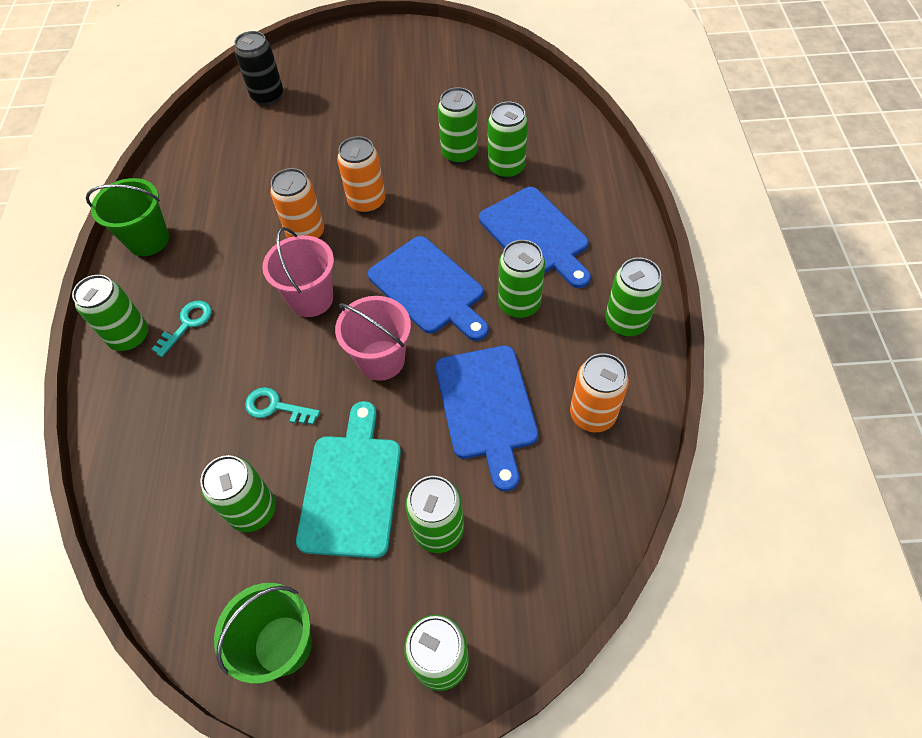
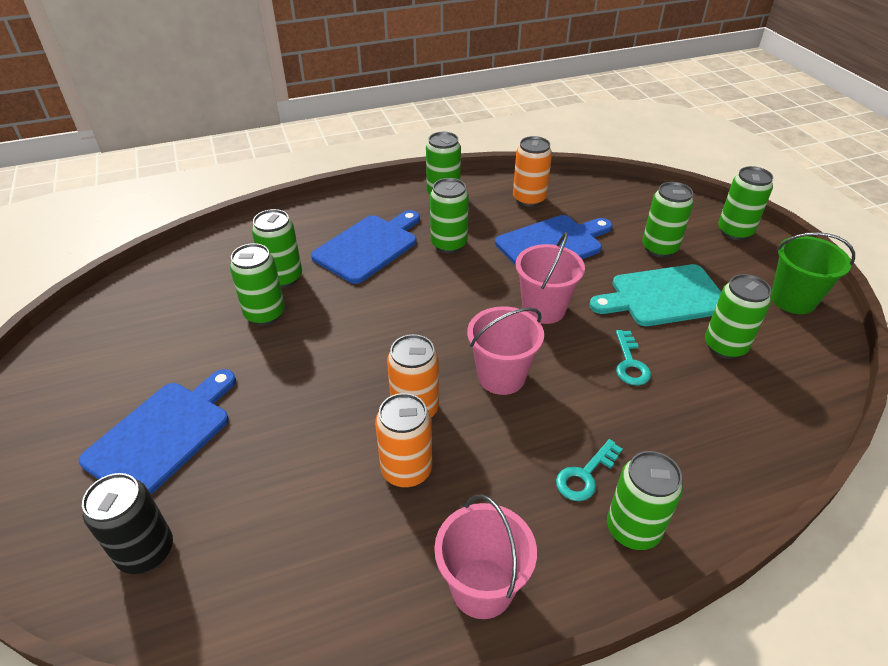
camera: 110 degrees left, 15 degrees down
(148, 240) = (482, 588): green bucket -> pink bucket
(187, 324) = (585, 475): turquoise key -> turquoise key turned 60 degrees counterclockwise
(367, 202) = (353, 369): orange can -> orange can (406, 470)
(429, 288) = (452, 297): blue cutting board -> blue cutting board (163, 434)

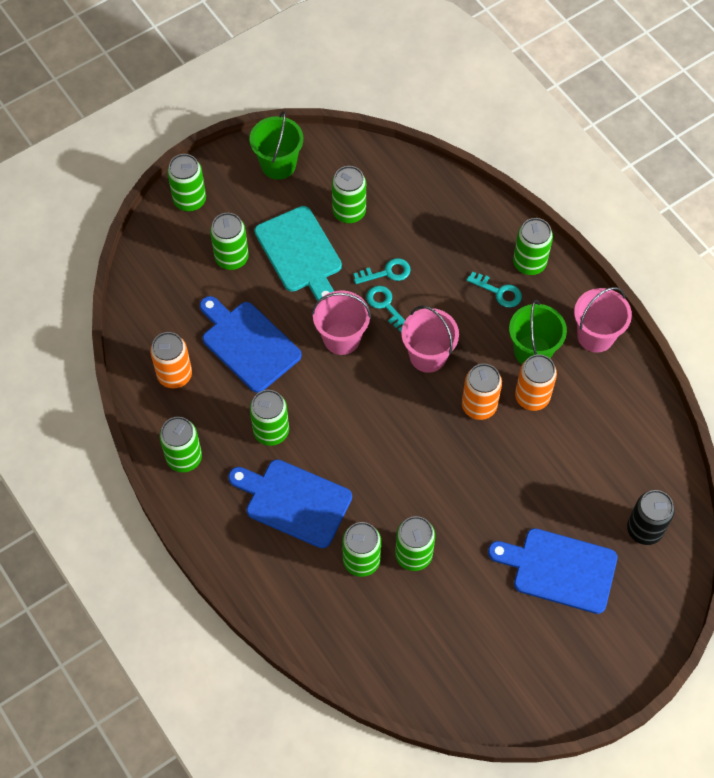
camera: 105 degrees left, 20 degrees up
(477, 490) = (532, 351): none -> green bucket
(581, 352) = (385, 305): none -> turquoise key

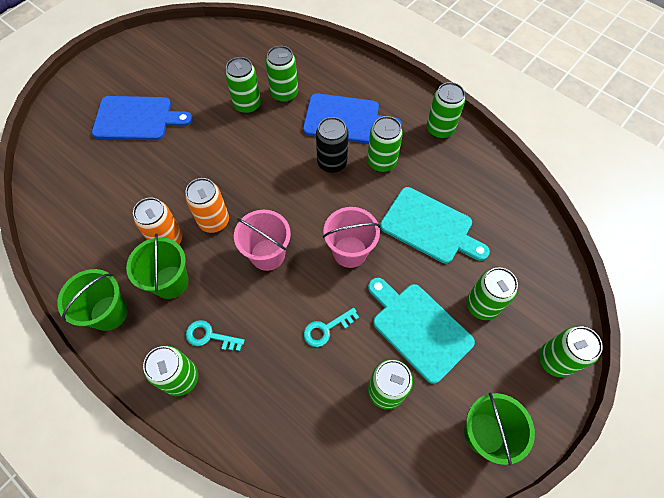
camera: 165 degrees right, 0 degrees up
(175, 375) = (478, 187): orange can -> none
(248, 344) = (430, 227): blue cutting board -> turquoise cutting board
(385, 305) = (318, 293): turquoise key -> none
(595, 336) = (109, 313): pink bucket -> green bucket
(644, 529) = (70, 158): black can -> black can (332, 163)

